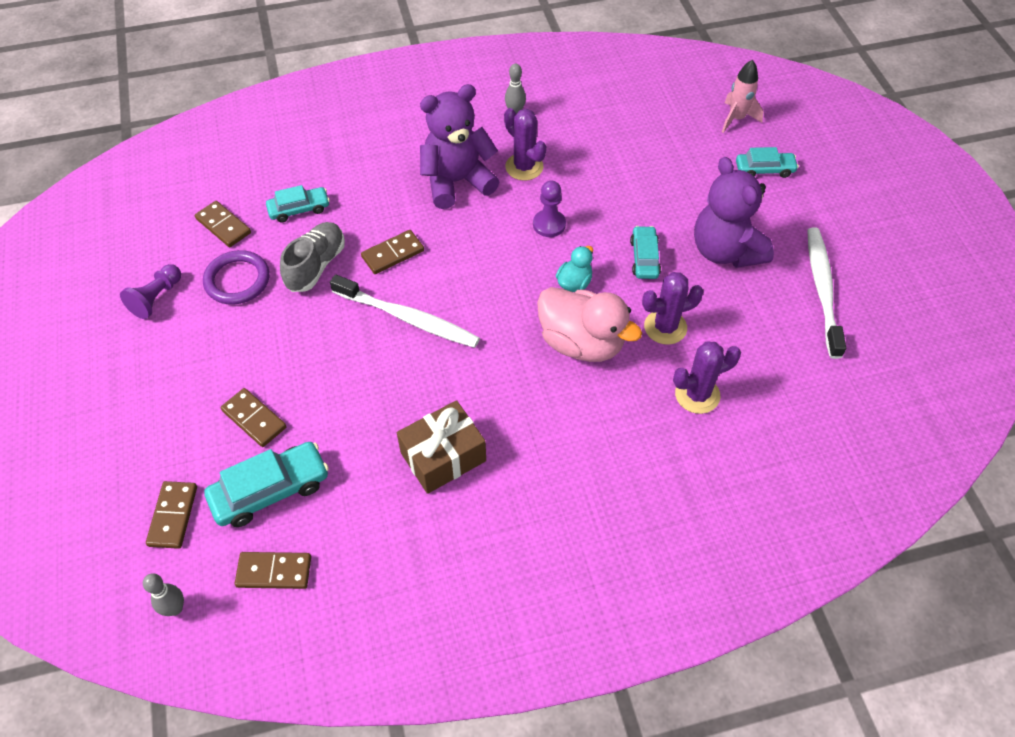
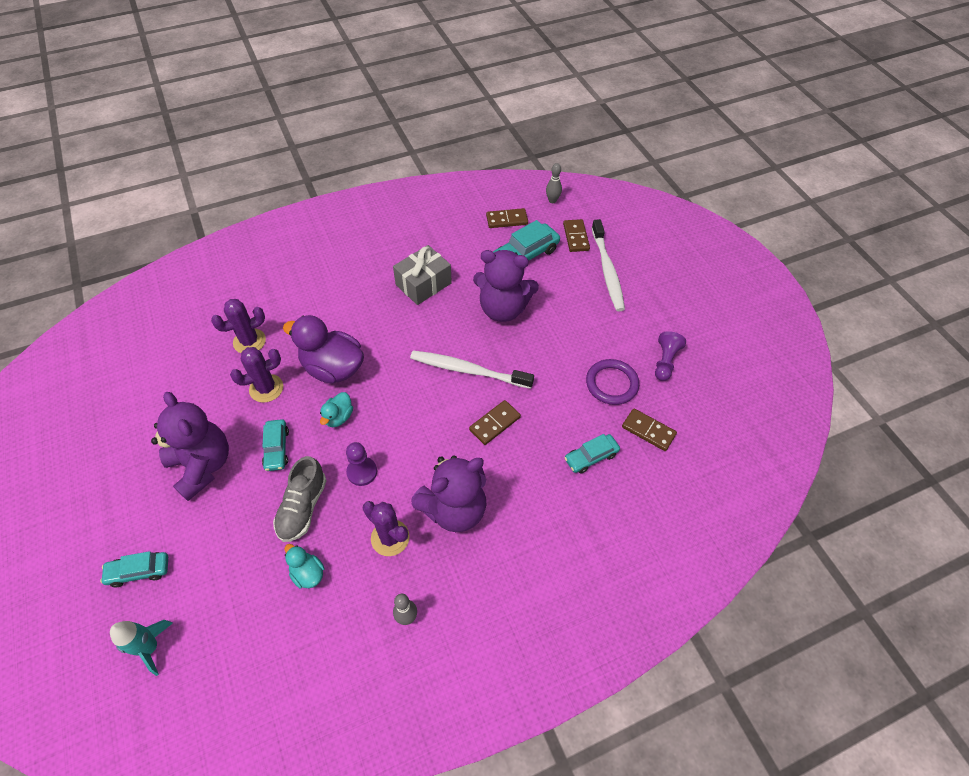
camera: 170 degrees right, 0 degrees up
(254, 419) = (552, 291): brown domino -> none
(316, 266) = (554, 404): grey shoe -> grey shoe (303, 507)
(336, 399) = (503, 309): none -> purple teddy bear
(443, 457) = (423, 284): brown gift -> grey gift
(581, 343) = (333, 368): pink duck -> purple duck
(603, 150) = (308, 573): none -> turquoise duck
(736, 119) = (150, 647): pink rocket -> turquoise rocket
(822, 290) = (126, 438): white toothbrush -> white toothbrush (607, 270)

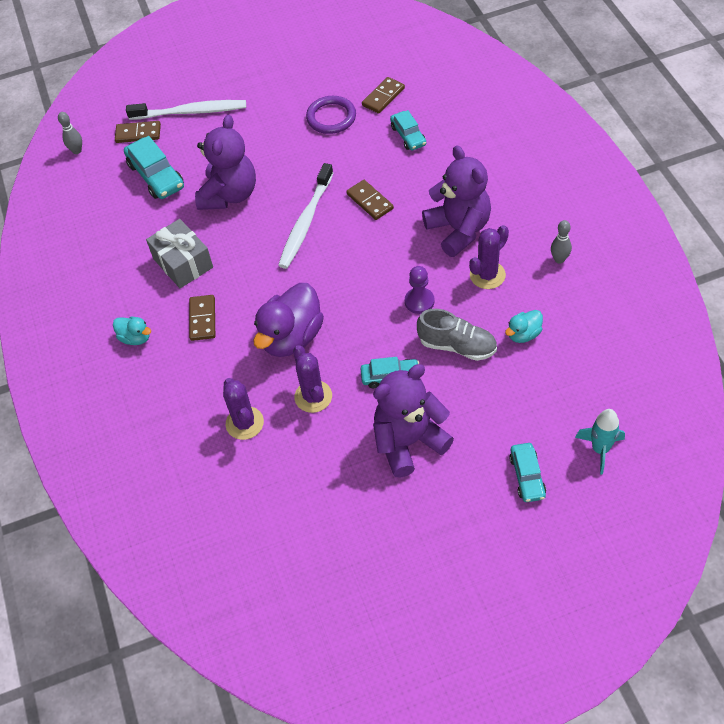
camera: 80 degrees left, 0 degrees up
(338, 417) = (355, 326): turquoise duck -> turquoise duck (135, 338)
(507, 220) = (98, 190): brown domino -> brown domino (202, 319)
(665, 361) = (309, 80): purple pawn -> none

